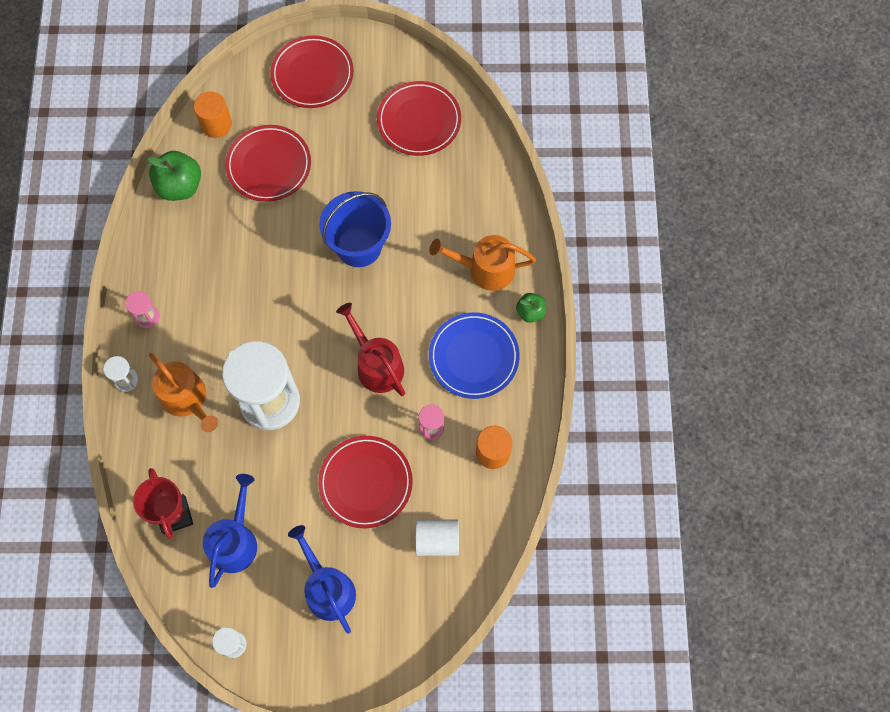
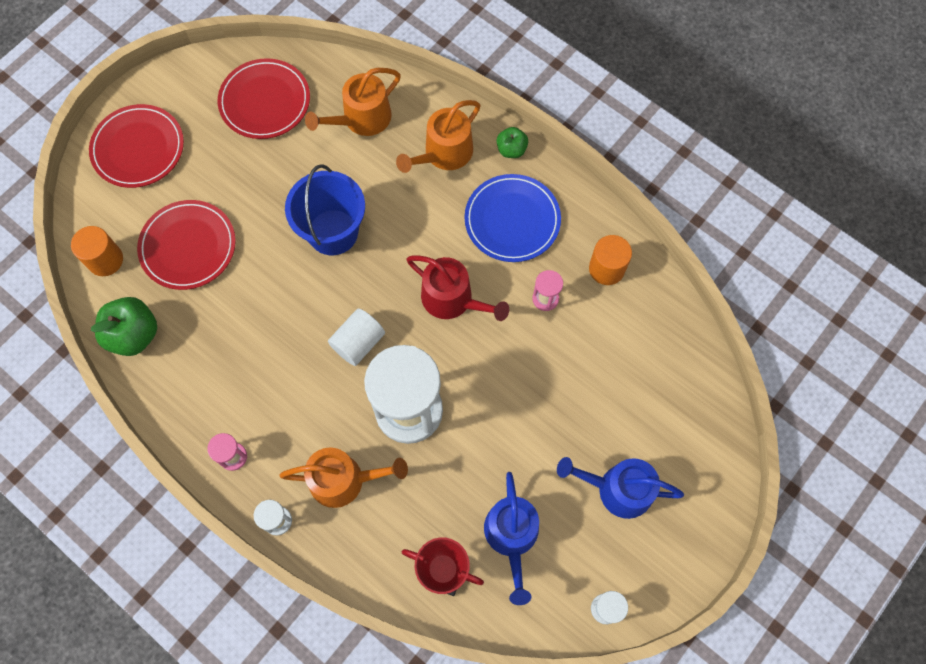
camera: 50 degrees left, 0 degrees up
(235, 541) = (512, 536): blue watering can -> blue watering can turned 150 degrees counterclockwise
(365, 482) = (549, 387): red plate -> none
(376, 365) = (452, 299): red watering can -> red watering can turned 150 degrees counterclockwise
(437, 540) = (646, 368): white cylinder -> white cylinder (358, 343)
(463, 193) = (362, 119): none -> orange watering can

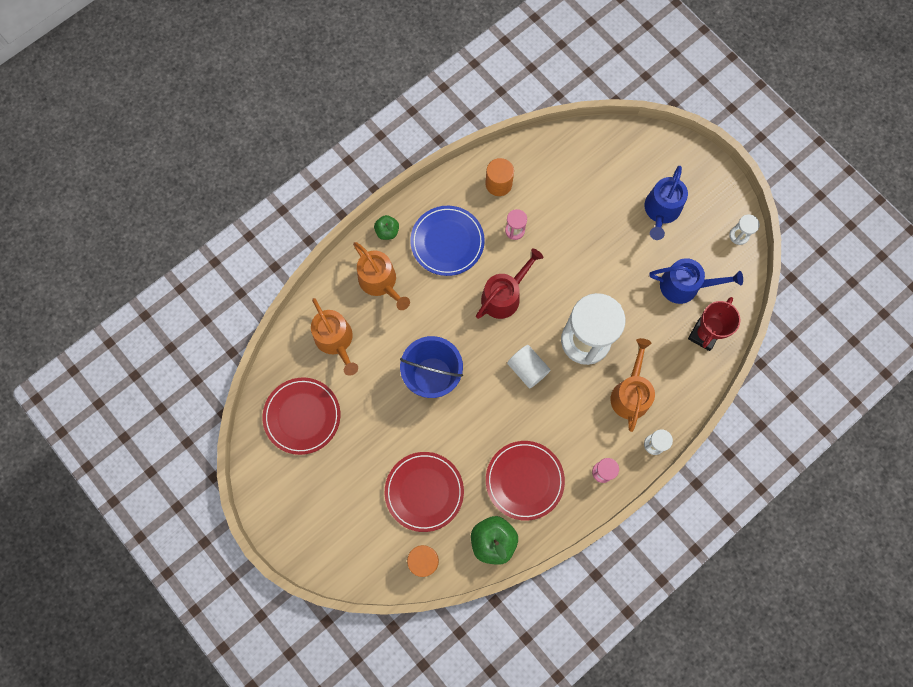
camera: 80 degrees left, 5 degrees up
(138, 148) = (325, 527): red plate -> red plate (524, 480)

